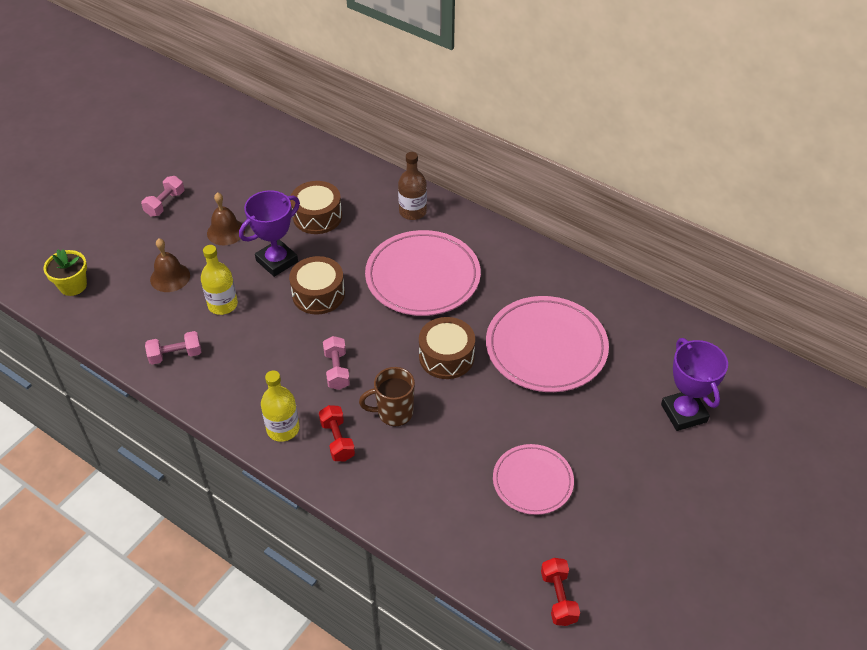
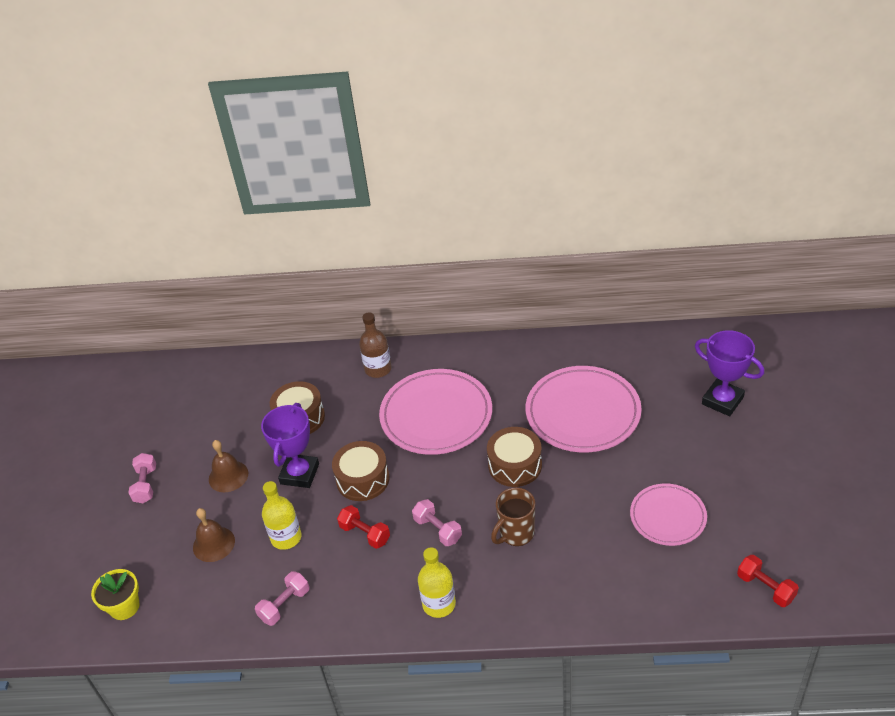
camera: 30 degrees left, 5 degrees down
(337, 440) = (492, 583): red dumbbell -> red dumbbell (365, 533)

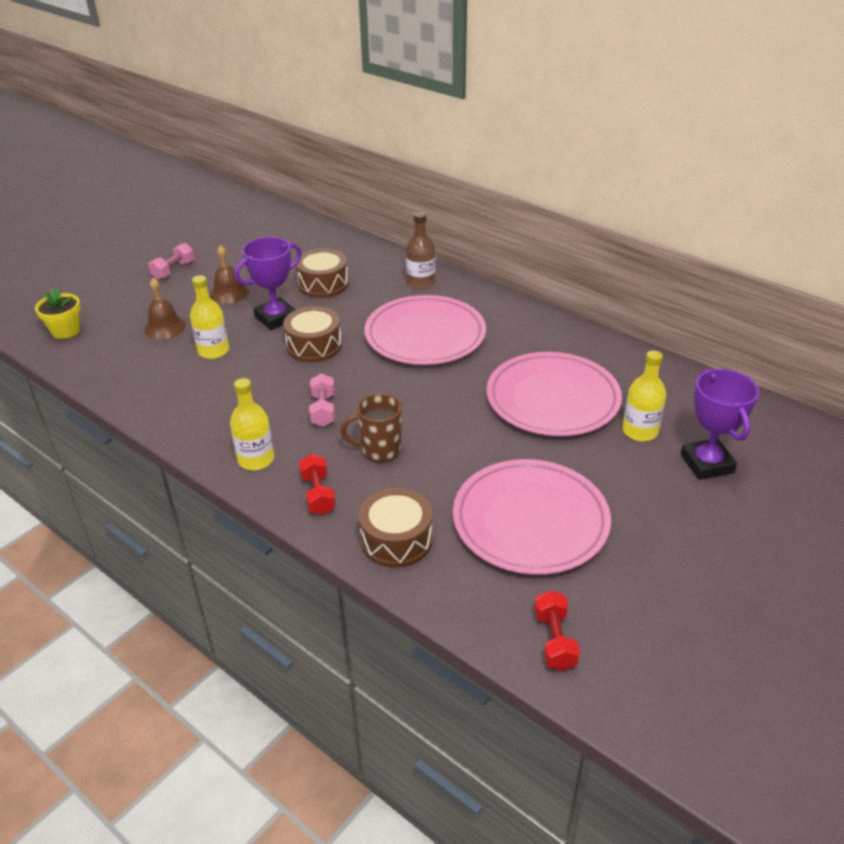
camera: 35 degrees right, 5 degrees down
(284, 605) = (155, 391): pink dumbbell -> none
(365, 533) = (268, 380): red dumbbell -> red dumbbell (318, 494)
(515, 465) = (443, 403): brown drum -> brown drum (396, 540)
(661, 402) = (640, 431): none -> yellow bottle
(668, 517) = (530, 520): pink plate -> pink plate, size x1.67

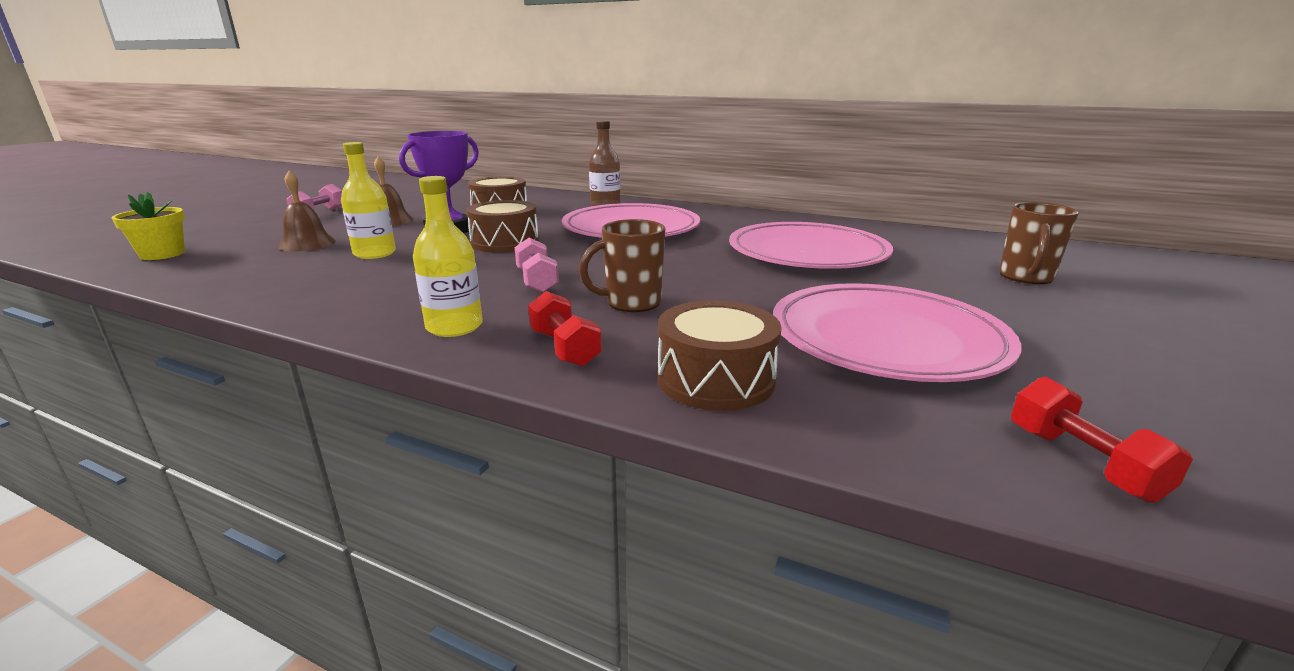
camera: 15 degrees left, 15 degrees down
(640, 431) = (925, 264): yellow bottle -> none
(707, 463) = (1025, 277): purple trophy -> brown mug

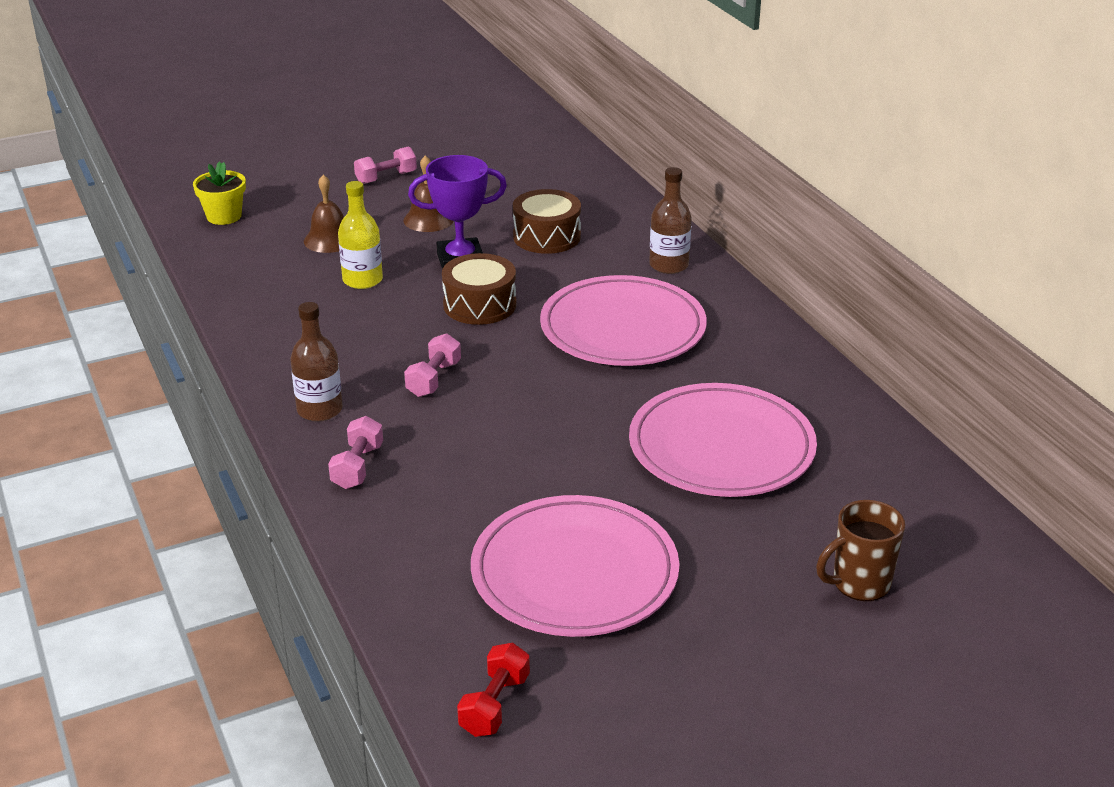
camera: 40 degrees right, 10 degrees up
(454, 327) = (320, 410): yellow bottle -> brown bottle
(565, 348) = (357, 467): red dumbbell -> pink dumbbell
(631, 303) = (462, 441): brown mug -> none
(715, 379) = (405, 541): brown drum -> none

